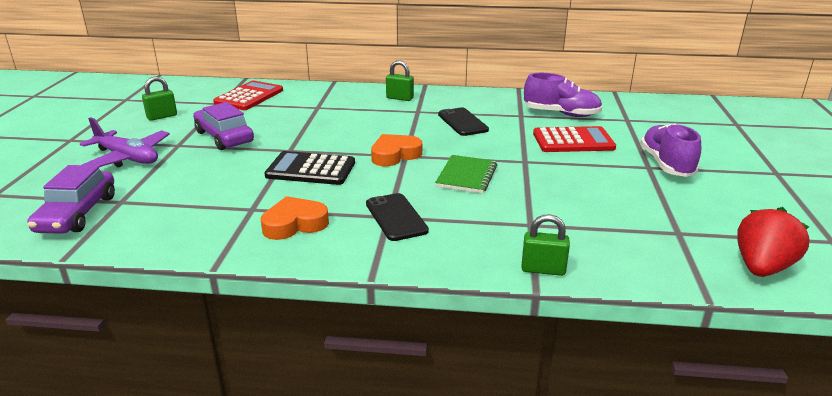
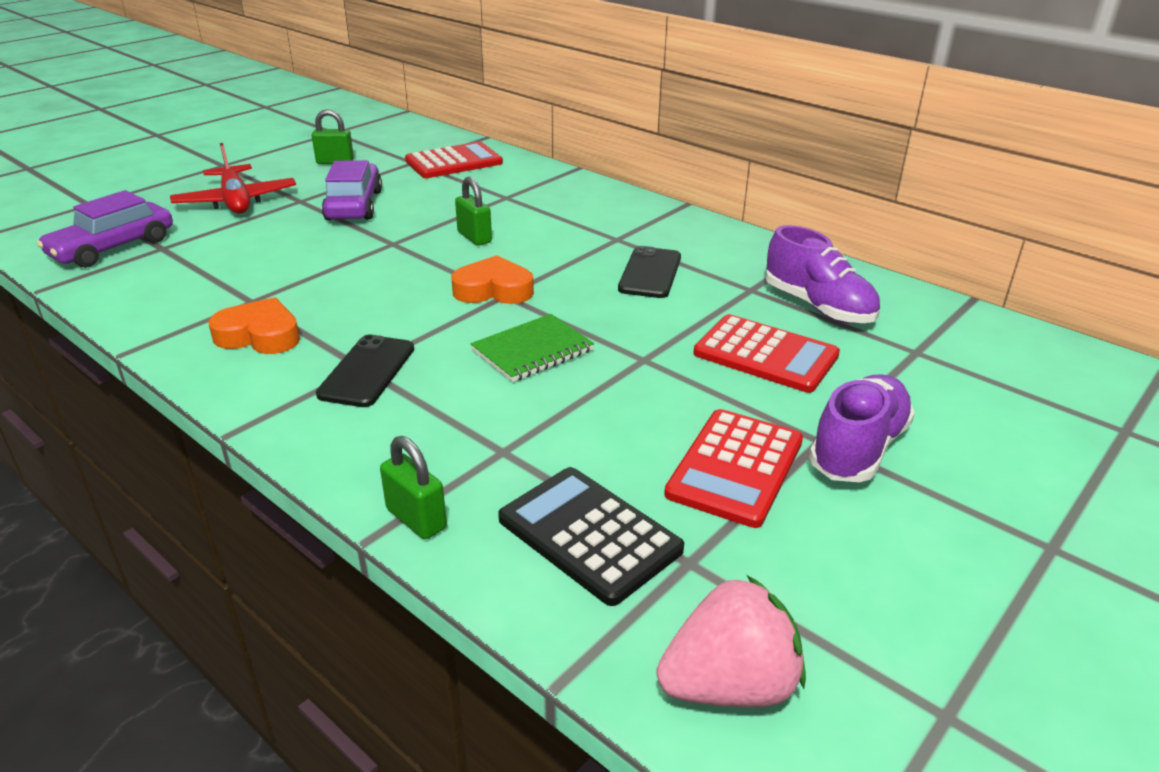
camera: 35 degrees right, 5 degrees up
(127, 158) = (236, 201): purple plane -> red plane
(311, 169) = (376, 275): black calculator -> black calculator (589, 534)
(400, 98) = (622, 213): green padlock -> green padlock (474, 237)
(636, 190) = (735, 467): none -> red calculator
(762, 267) = (729, 685): red strawberry -> pink strawberry

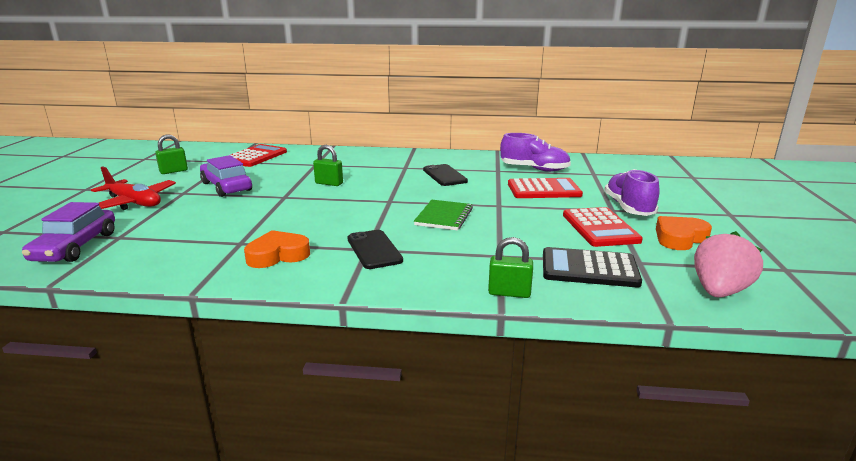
camera: 35 degrees left, 10 degrees down
(493, 290) = (380, 200): orange heart -> orange heart (679, 238)

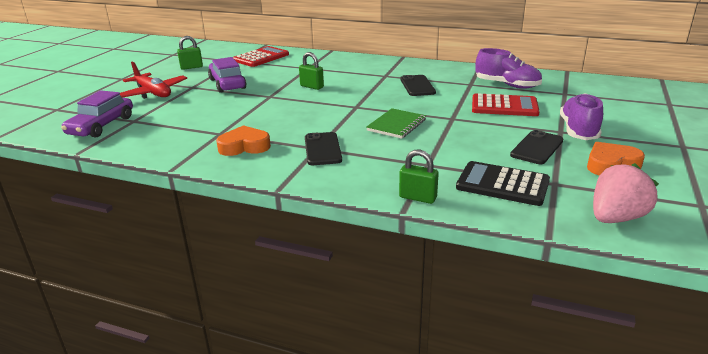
camera: 15 degrees right, 5 degrees up
(600, 228) = (537, 148): red calculator -> black phone

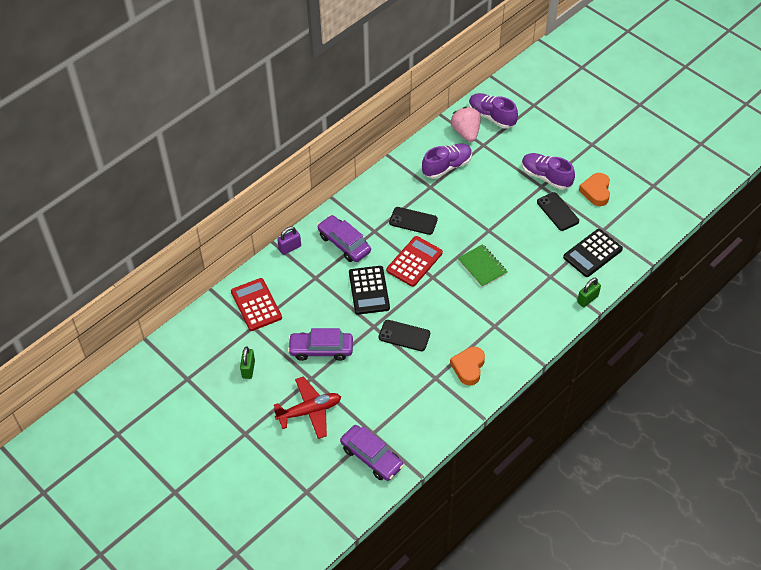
camera: 65 degrees left, 25 degrees up
(312, 86) = (369, 290): green padlock -> black calculator
(322, 149) = (498, 323): black phone -> black phone (404, 336)
(331, 55) = (290, 248): none -> purple padlock
(357, 69) = (344, 243): none -> purple car
(504, 106) = (485, 191): red calculator -> red calculator (414, 262)
(609, 89) = (491, 117): none -> purple shoe
(616, 218) = (648, 227): pink strawberry -> pink strawberry (466, 132)

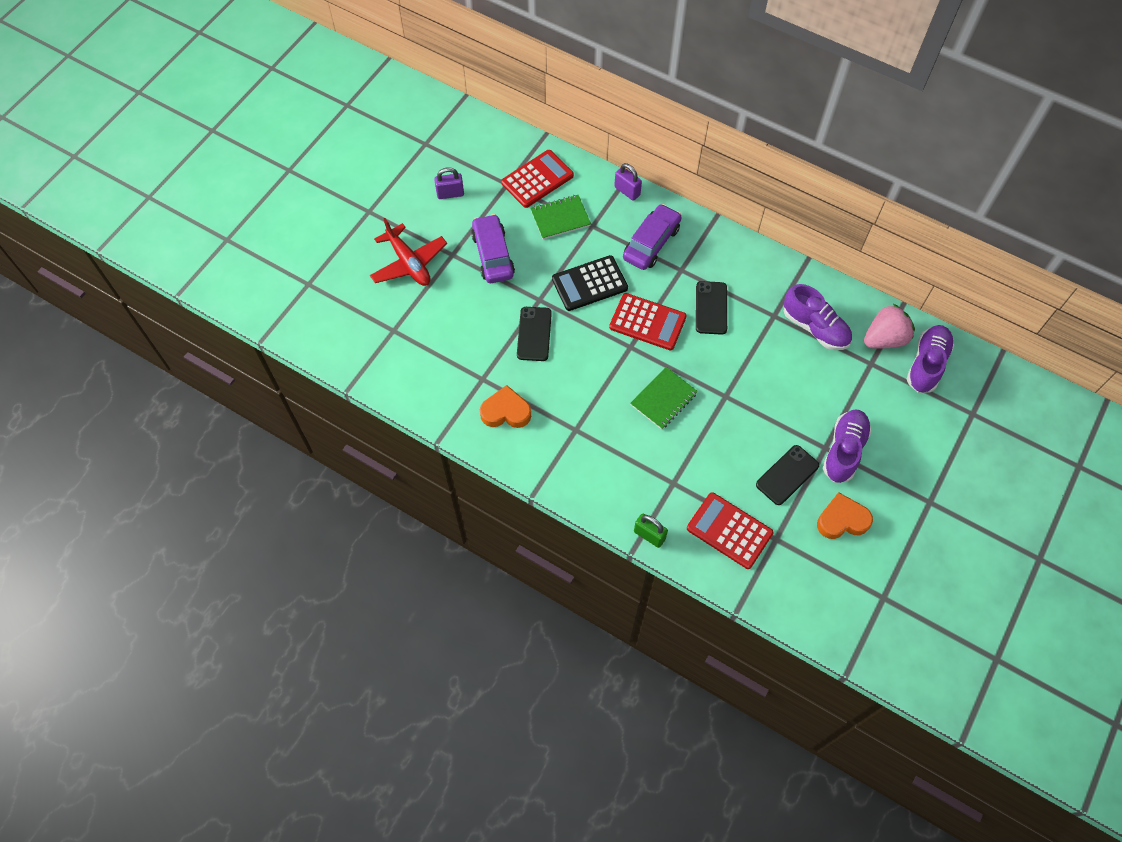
camera: 75 degrees right, 10 degrees up
(248, 369) = (450, 194): green padlock -> purple padlock
(300, 297) = (560, 218): none -> green notebook
(371, 457) = (362, 336): purple car -> none
(592, 253) = (729, 530): black calculator -> red calculator

